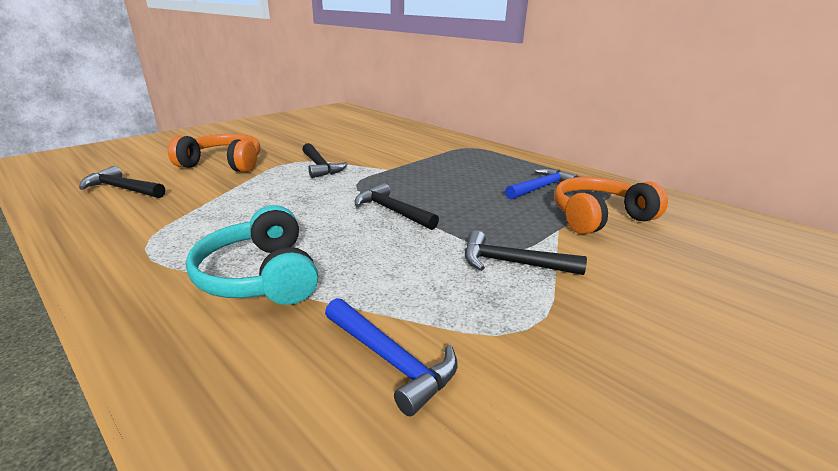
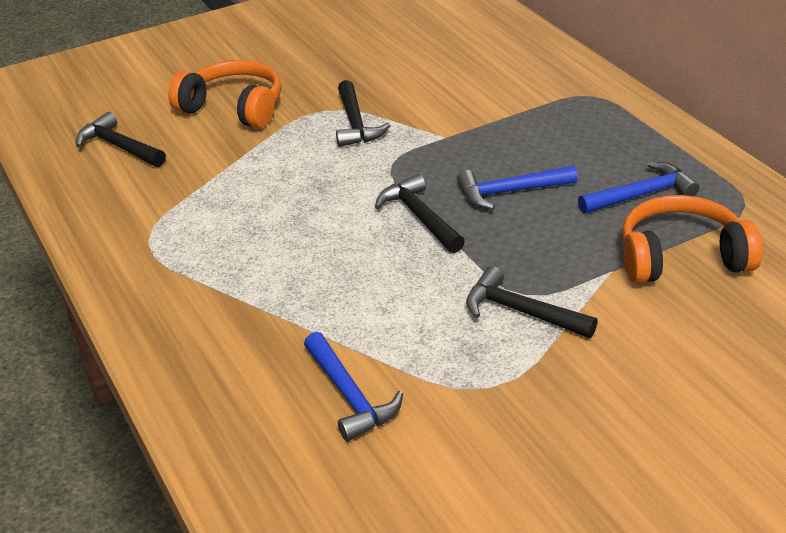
camera: 20 degrees right, 10 degrees up
(260, 276) = (255, 292): turquoise headphones -> none
(451, 193) = (509, 192): none -> blue hammer

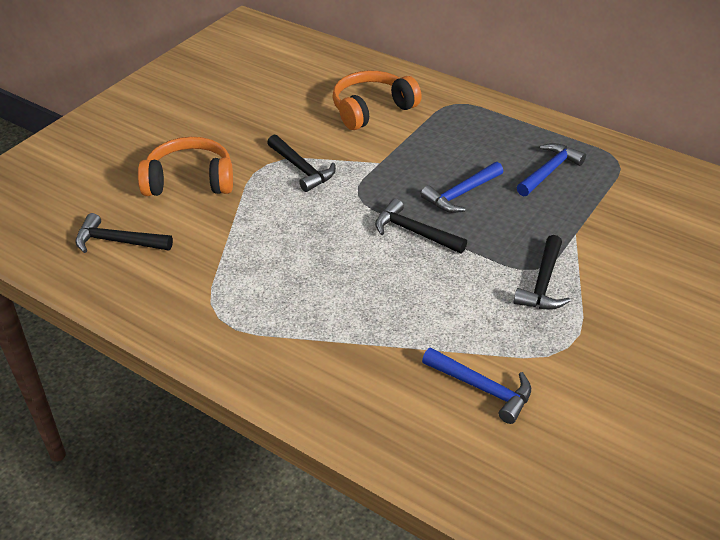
camera: 30 degrees left, 5 degrees up
(521, 312) = (543, 283): black hammer -> black hammer turned 75 degrees counterclockwise
(681, 257) = (610, 210): orange headphones -> orange headphones (372, 109)

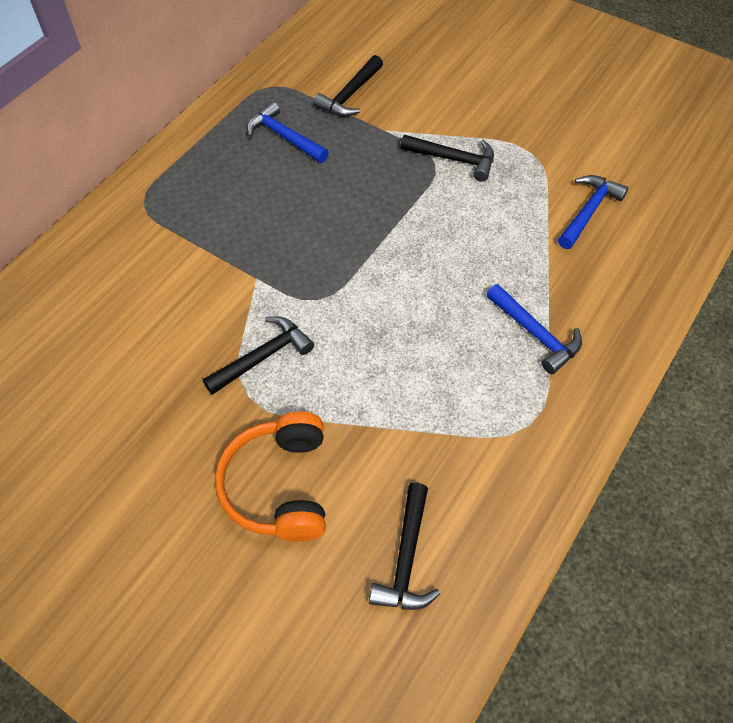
camera: 90 degrees left, 15 degrees up
(372, 109) = (141, 285): orange headphones -> none
(414, 232) = (383, 250): black hammer -> black hammer (350, 95)
(461, 194) = (319, 208): blue hammer -> blue hammer (536, 334)

